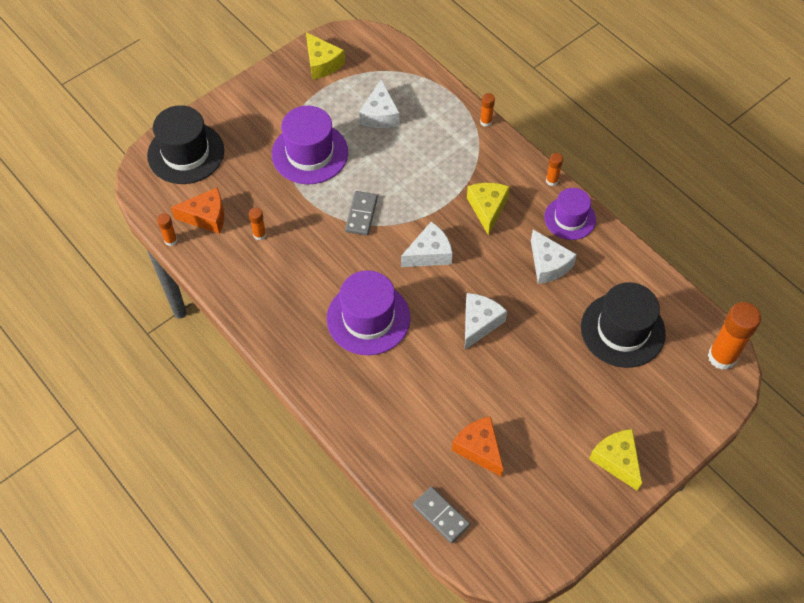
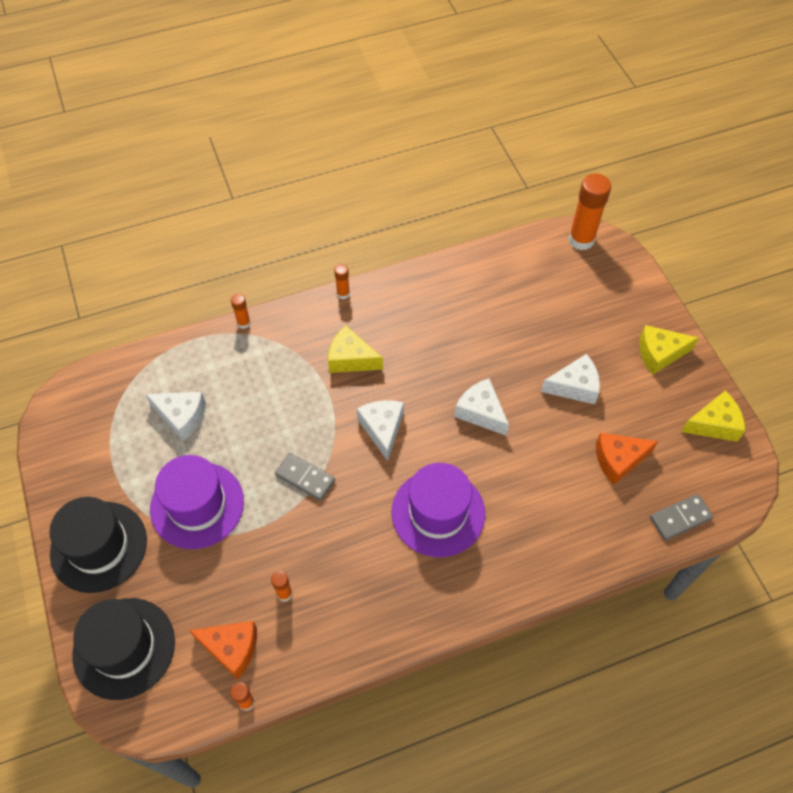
camera: 70 degrees left, 0 degrees up
(206, 217) = (231, 648): orange cheese -> orange cheese turned 90 degrees clockwise
(322, 63) = (76, 452): yellow cheese -> yellow cheese (714, 424)
(548, 264) = (437, 331): white cheese -> white cheese (574, 386)
(570, 218) = (393, 295): purple hat -> none
(622, 330) = (530, 300): black hat -> black hat (99, 546)

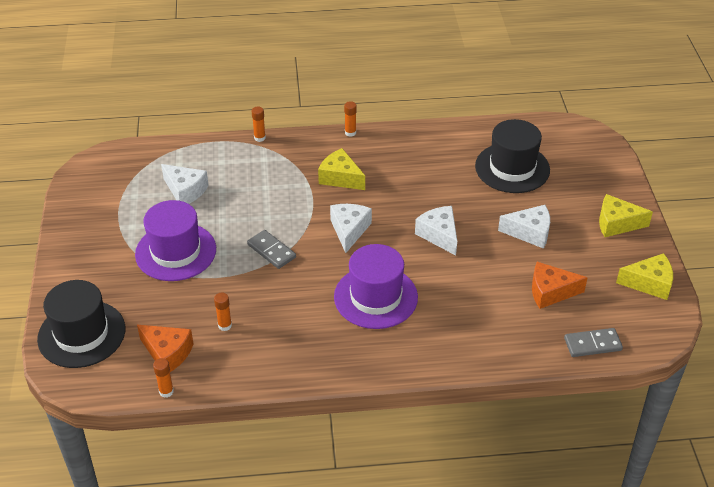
camera: 15 degrees right, 15 degrees down
(99, 546) = (87, 263): black hat -> black hat (512, 168)
(581, 240) = (574, 131): orange glue stick -> none

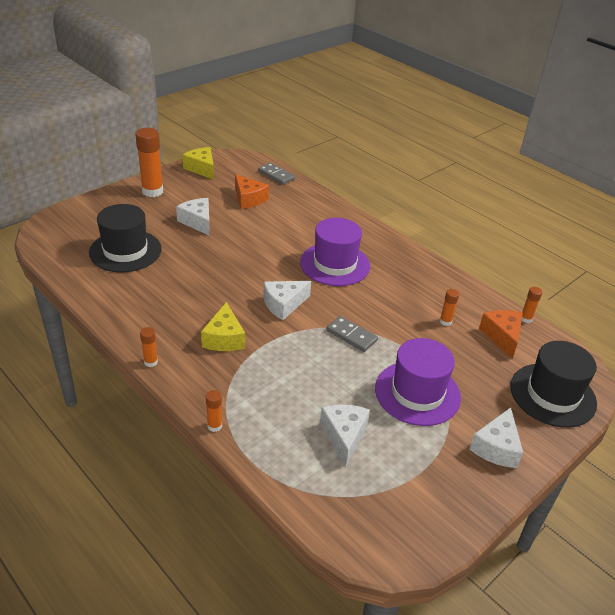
camera: 130 degrees left, 5 degrees down
(271, 251) = (351, 335): grey domino -> grey domino turned 60 degrees counterclockwise
(439, 235) = (241, 259): white cheese -> white cheese (496, 447)
(616, 223) = (152, 191): yellow cheese -> orange glue stick

